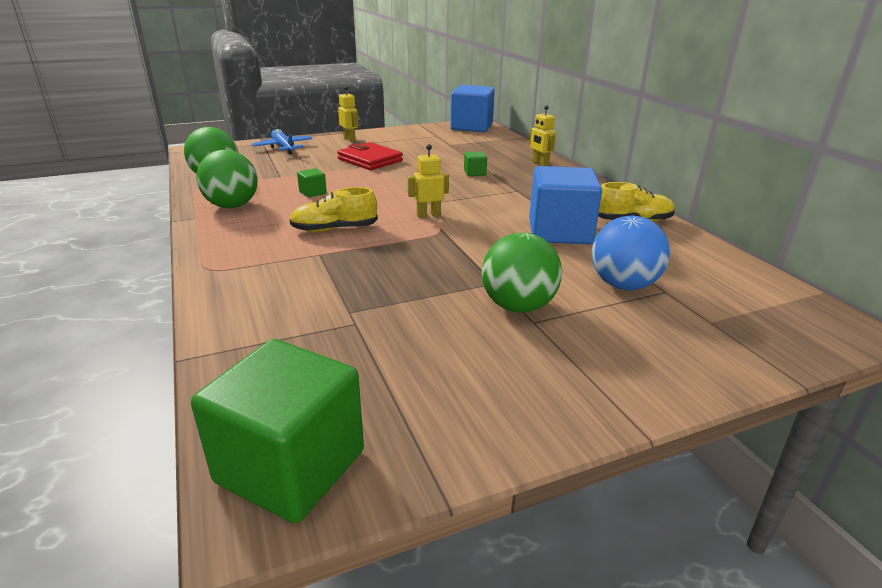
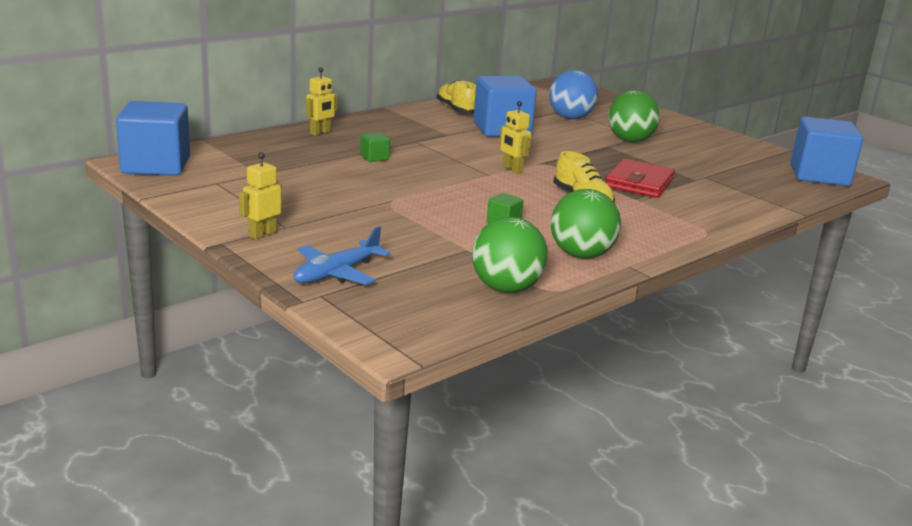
camera: 110 degrees left, 5 degrees down
(291, 466) = (819, 175): green cube -> blue cube
(370, 160) = (362, 209): red wallet -> red wallet (639, 183)

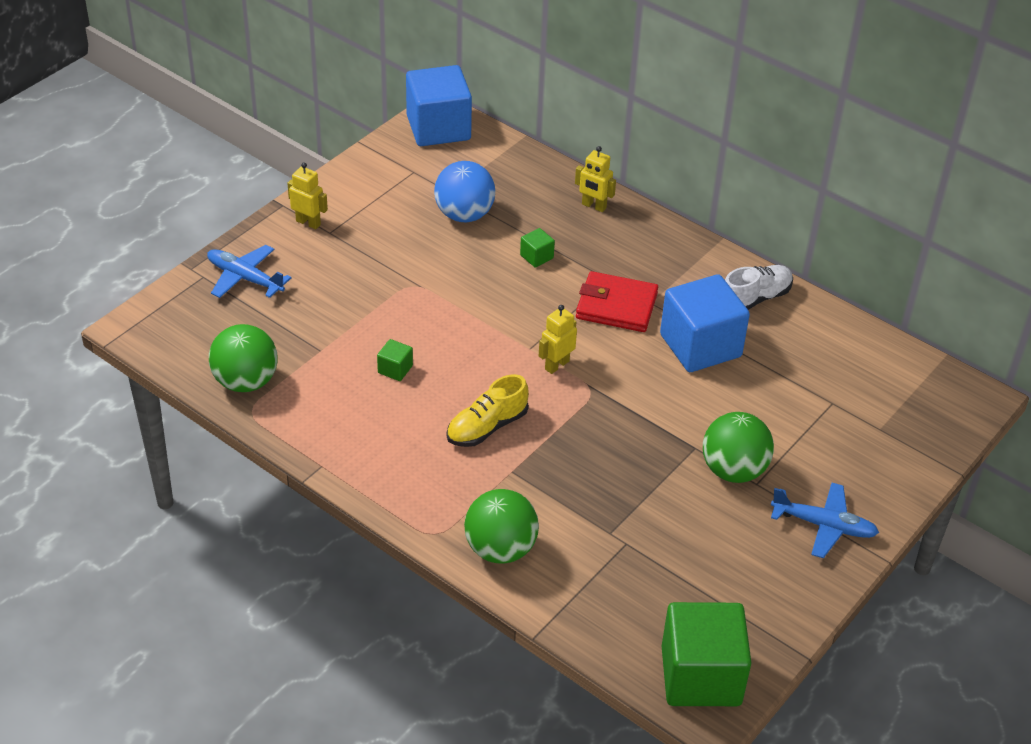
camera: 80 degrees right, 20 degrees up
(456, 110) = (754, 299): yellow shoe -> white shoe
(570, 118) = (797, 408): blue ball -> blue ball (464, 215)
(581, 255) = (335, 429): green ball -> green ball (500, 549)
(639, 183) = (568, 477): red wallet -> red wallet (616, 306)
(678, 129) = (823, 525): none -> blue plane
(819, 175) = (701, 676): blue cube -> green cube

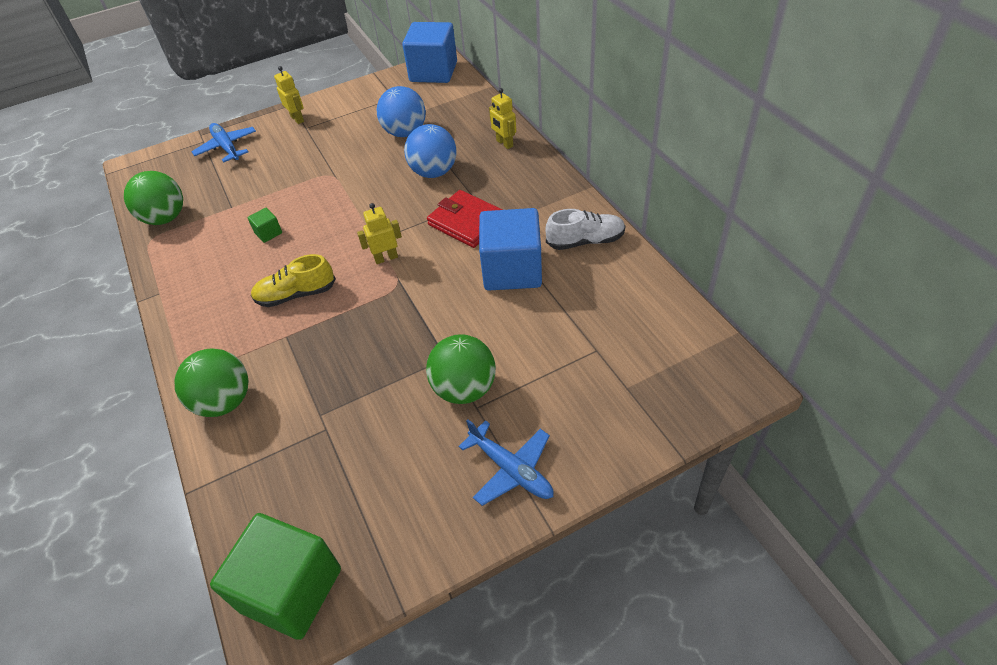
camera: 30 degrees right, 5 degrees up
(536, 257) = (434, 172): green cube -> blue ball

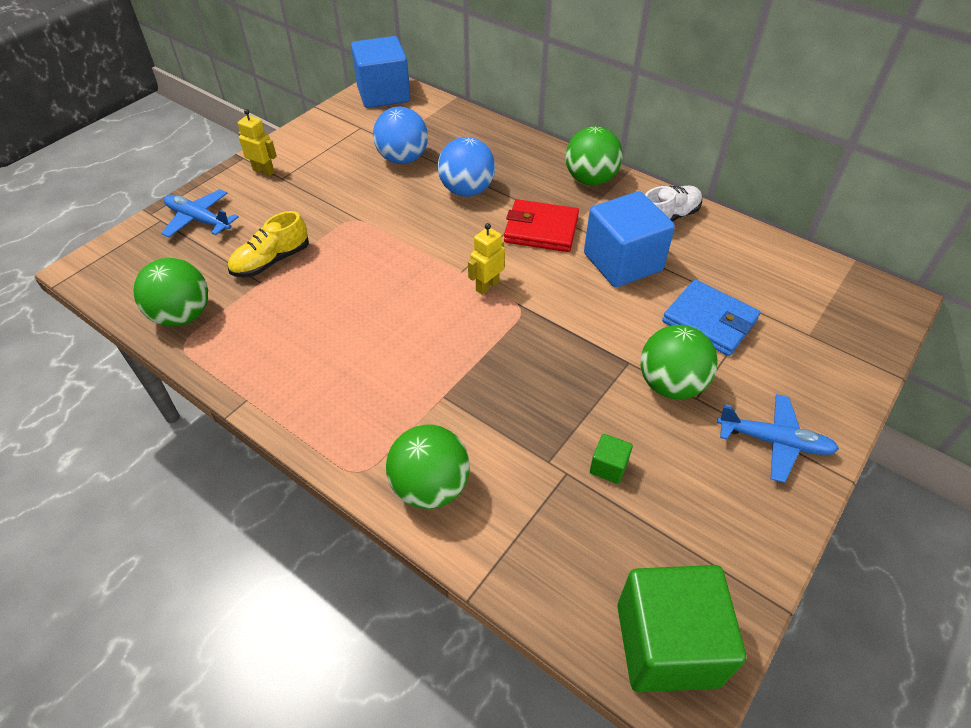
camera: 30 degrees left, 0 degrees up
(268, 233) = (331, 297): green cube -> green cube (608, 467)
(296, 294) = (418, 351): yellow shoe -> yellow shoe (271, 261)
(504, 143) = (516, 148): yellow robot -> none
(544, 345) = (709, 321): none -> blue wallet
(545, 188) = (590, 180): none -> green ball

